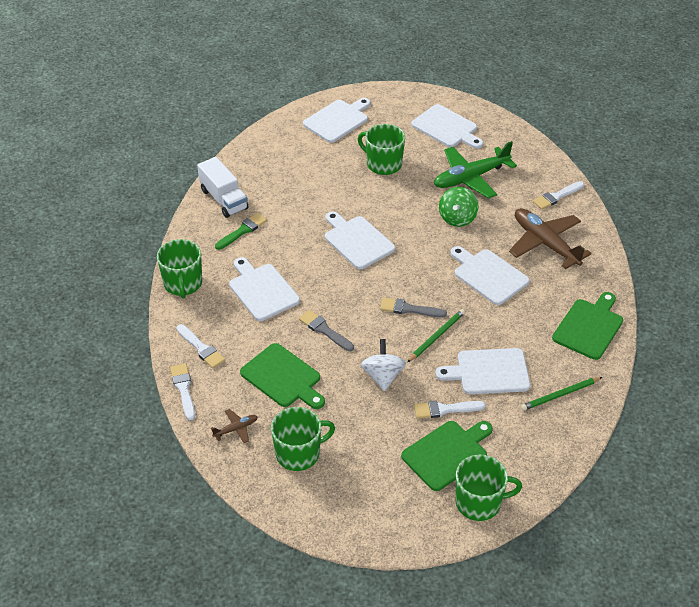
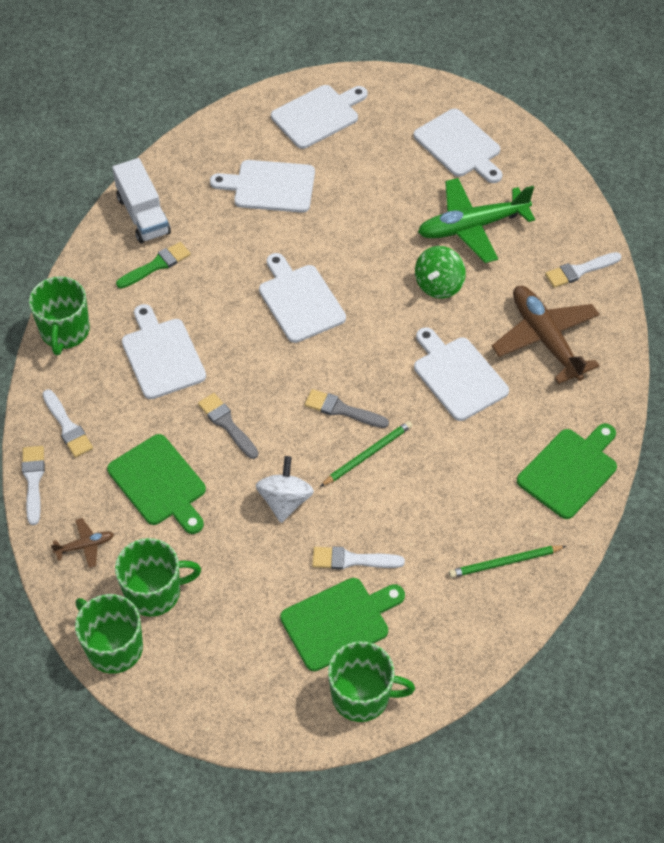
camera: 10 degrees right, 10 degrees up
(383, 164) = (361, 190): green mug -> green mug (113, 647)
(489, 372) = (422, 515): white cutting board -> white cutting board (270, 186)

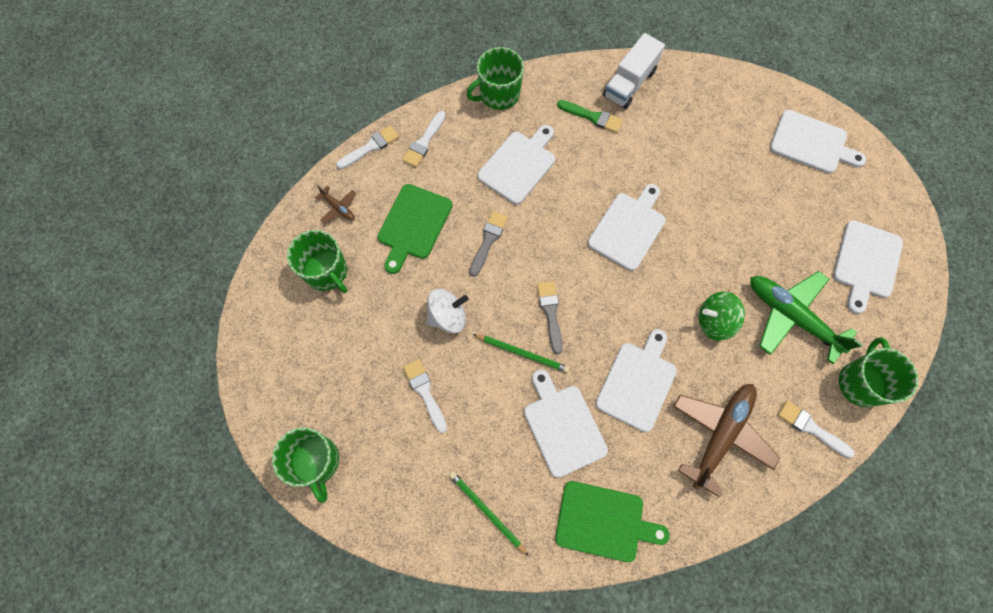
camera: 60 degrees right, 15 degrees up
(113, 647) = (272, 270): green mug -> green mug (860, 382)
(270, 186) = (718, 149): white cutting board -> white cutting board (563, 426)
(339, 622) = (368, 411): green cutting board -> none

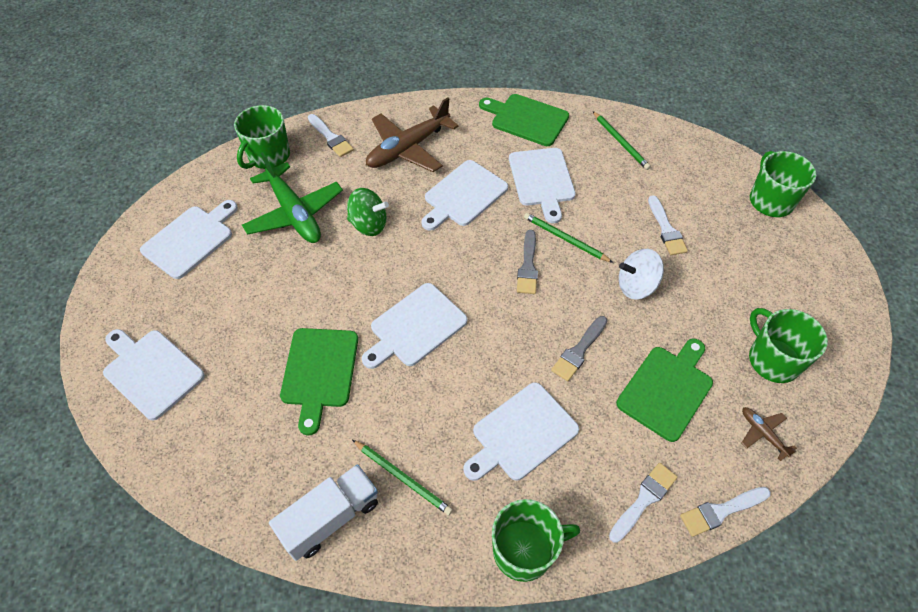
camera: 165 degrees left, 15 degrees down
(592, 117) = (403, 478): green brush -> green pencil
(686, 173) = (319, 371): none -> green cutting board

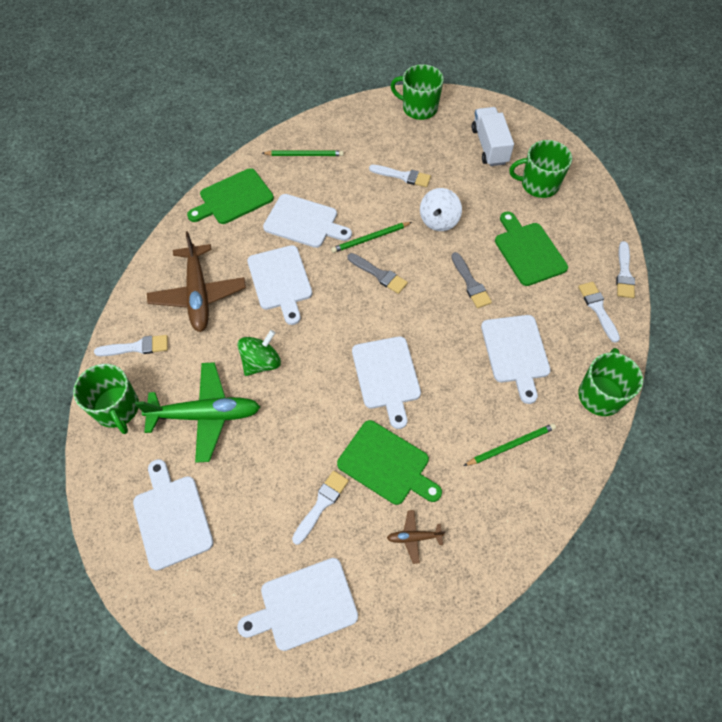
camera: 60 degrees left, 5 degrees up
(252, 338) = (321, 504): none -> white brush
(330, 518) = (518, 510): white truck -> white truck (489, 146)
(762, 433) = (585, 221): brown plane -> brown plane (414, 537)

